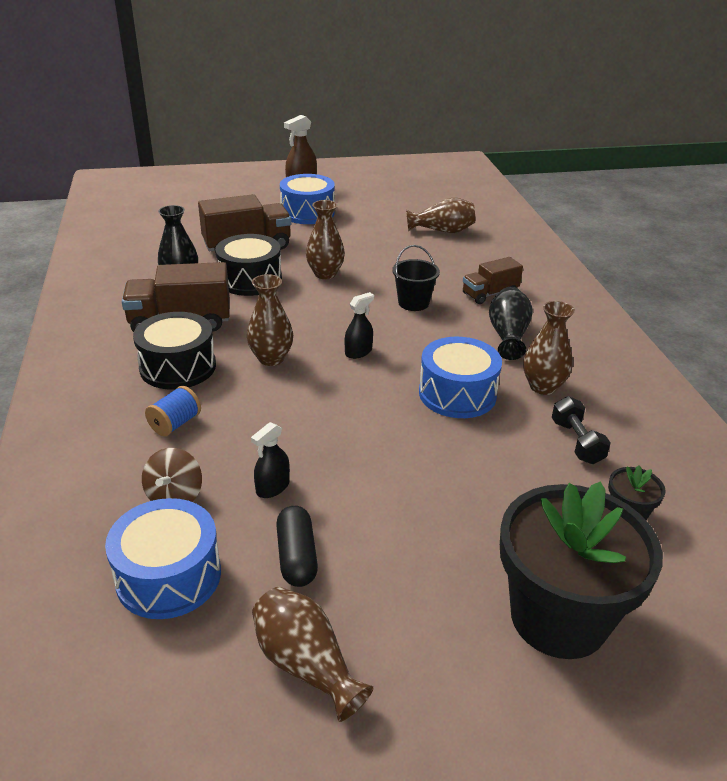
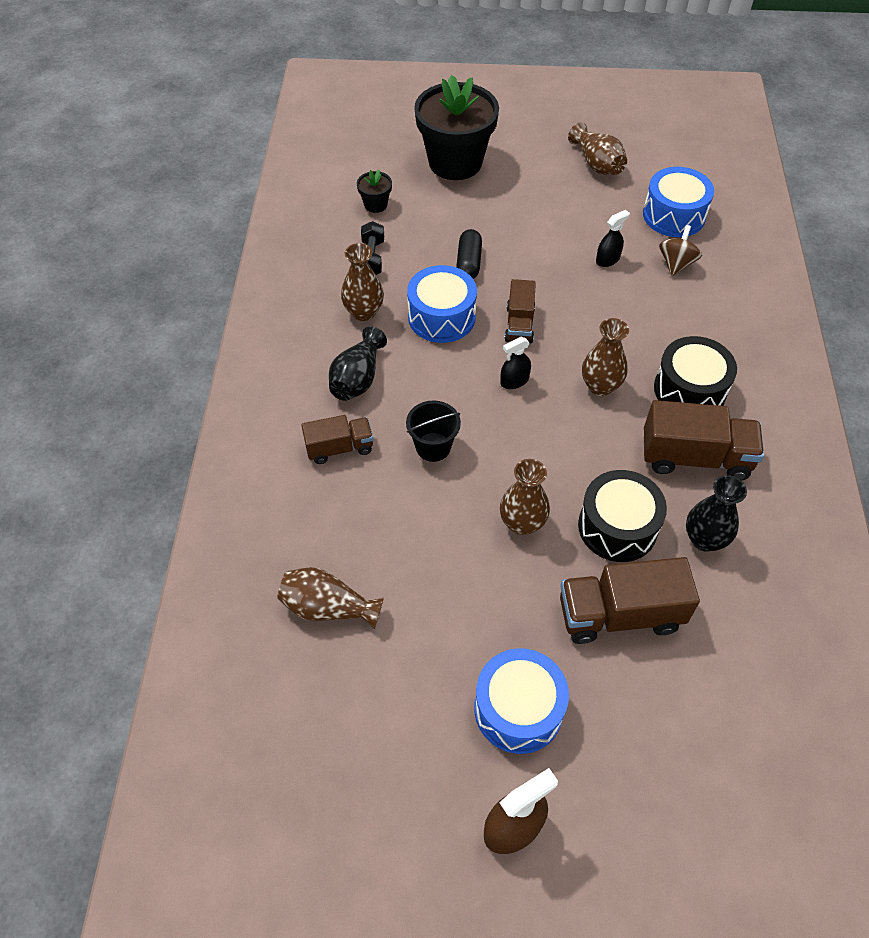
camera: 165 degrees left, 20 degrees up
(175, 424) = (684, 325): blue spool -> none
(297, 556) = (596, 214): black capsule -> black capsule (469, 263)
(369, 398) = (519, 324): none -> brown truck

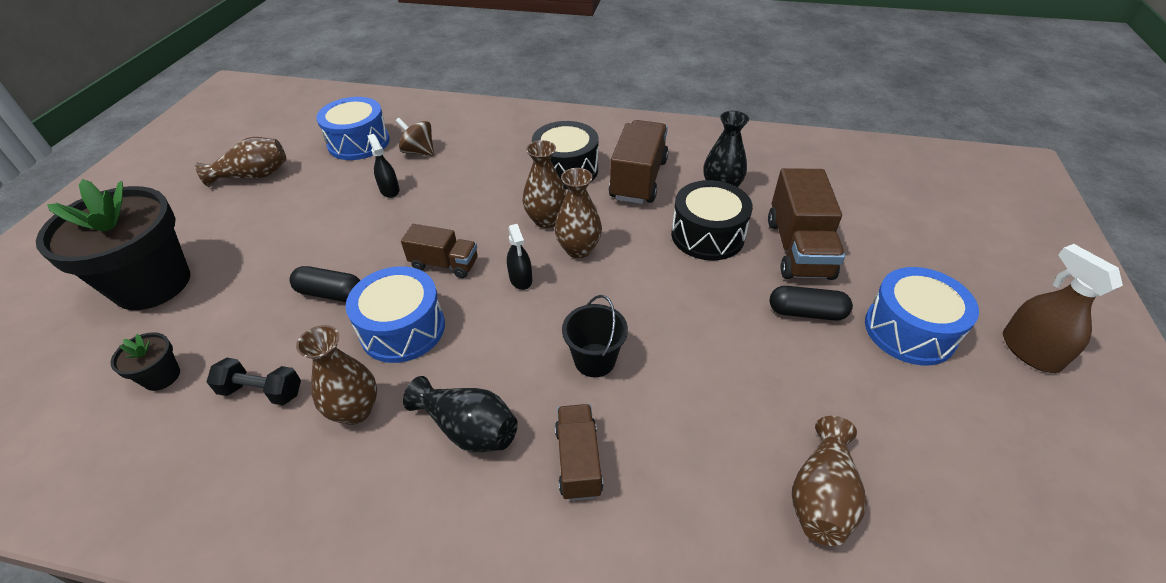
camera: 80 degrees left, 10 degrees down
(522, 523) = (702, 298): brown vase -> brown vase (578, 249)
(523, 614) = (806, 312): none -> black capsule

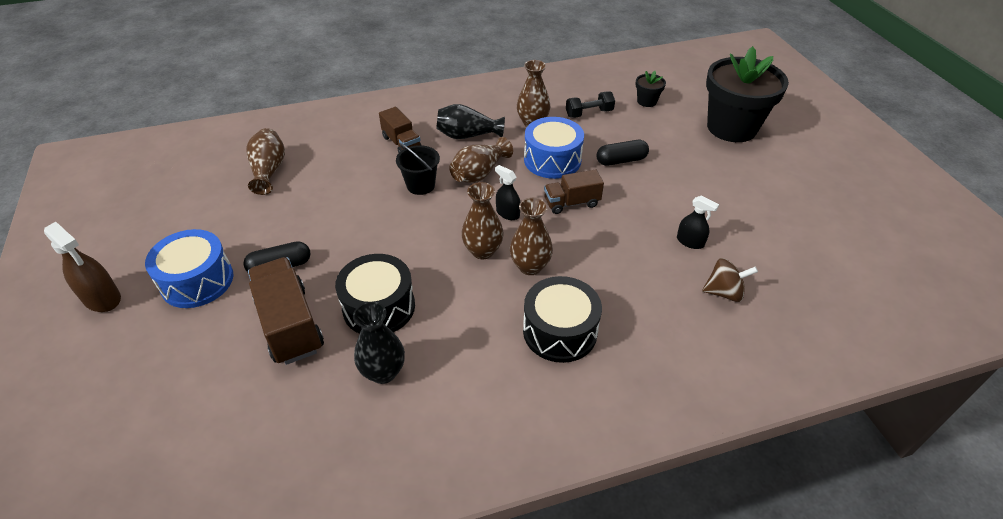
camera: 150 degrees right, 0 degrees up
(253, 176) = (814, 210): brown vase -> brown vase (479, 173)
(359, 142) = (793, 278): blue drum -> none
(638, 179) = (477, 349): brown truck -> none

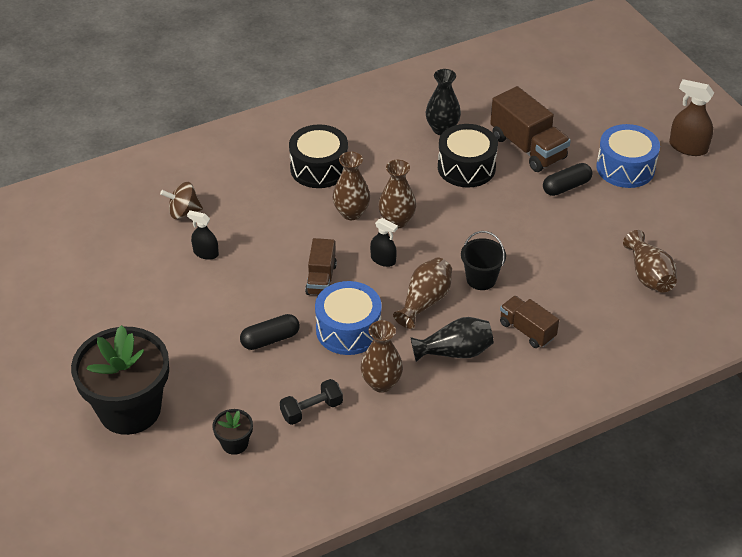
camera: 170 degrees right, 0 degrees up
(571, 203) = (321, 279): brown truck -> brown truck turned 120 degrees clockwise

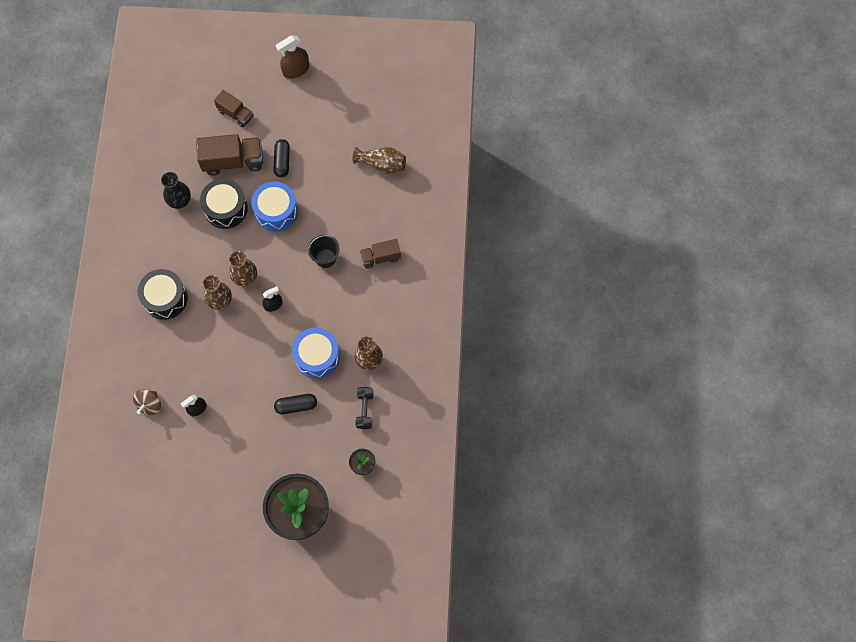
camera: 60 degrees left, 25 degrees up
(270, 339) = (296, 406): black capsule -> black capsule turned 75 degrees clockwise
(321, 279) = (266, 350): brown truck -> brown truck (235, 114)
(425, 301) = (322, 300): brown vase -> none
(455, 352) = (371, 306): black vase -> none
(625, 168) = (289, 117): blue drum -> blue drum (276, 211)

